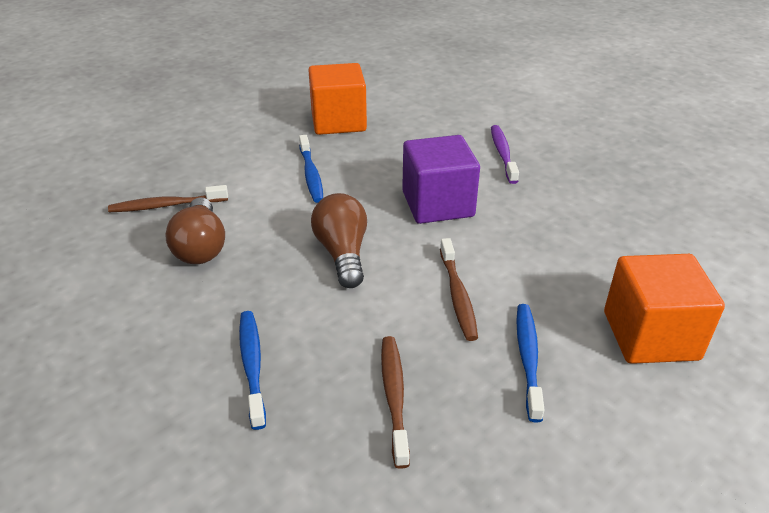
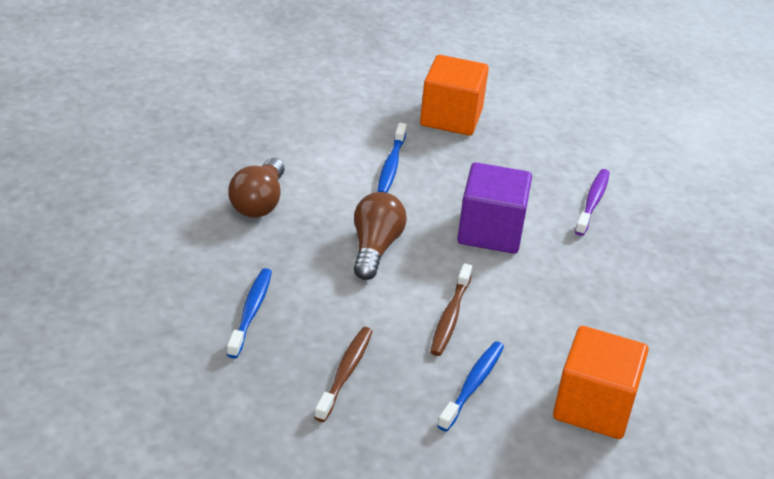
camera: 20 degrees right, 0 degrees up
(166, 206) = (248, 155): brown toothbrush -> none

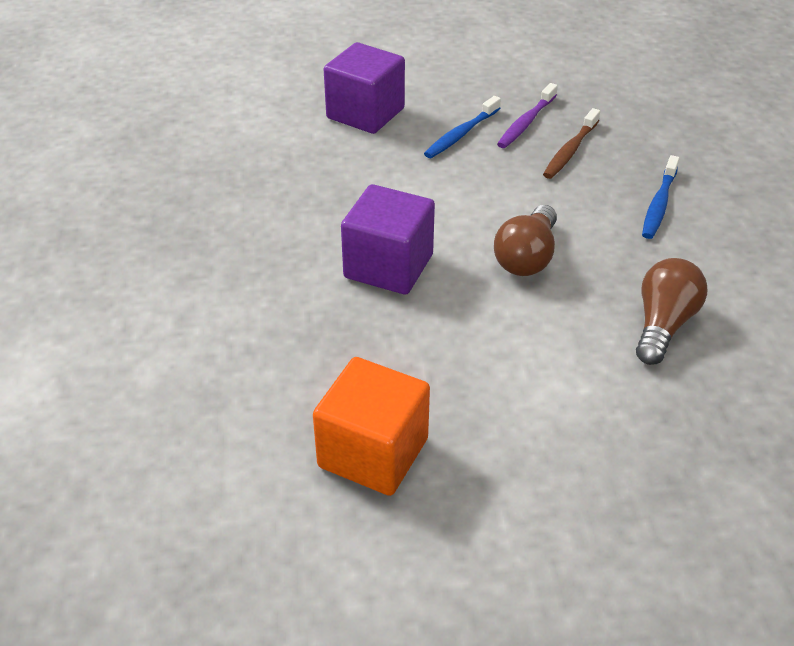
camera: 165 degrees left, 5 degrees up
(391, 165) = (486, 368): blue toothbrush -> none
(450, 316) = (463, 186): brown toothbrush -> none
(592, 202) = (245, 294): purple toothbrush -> purple toothbrush (526, 123)
(594, 406) = (365, 113): orange cube -> purple cube

